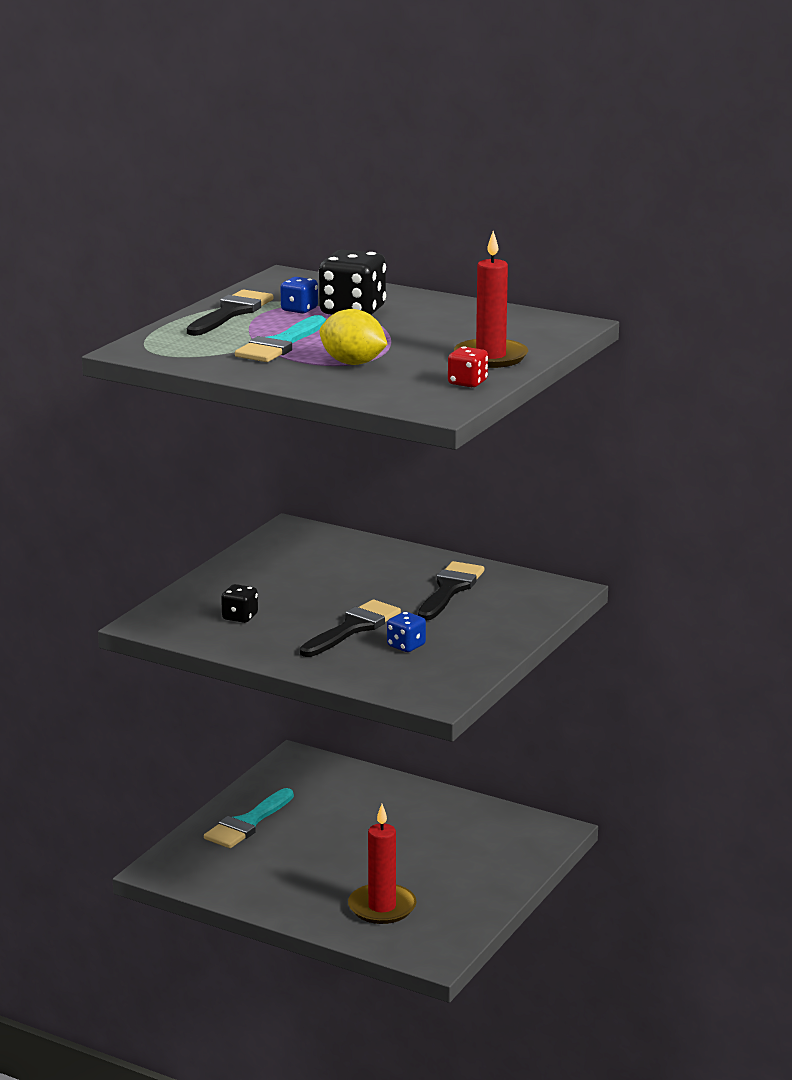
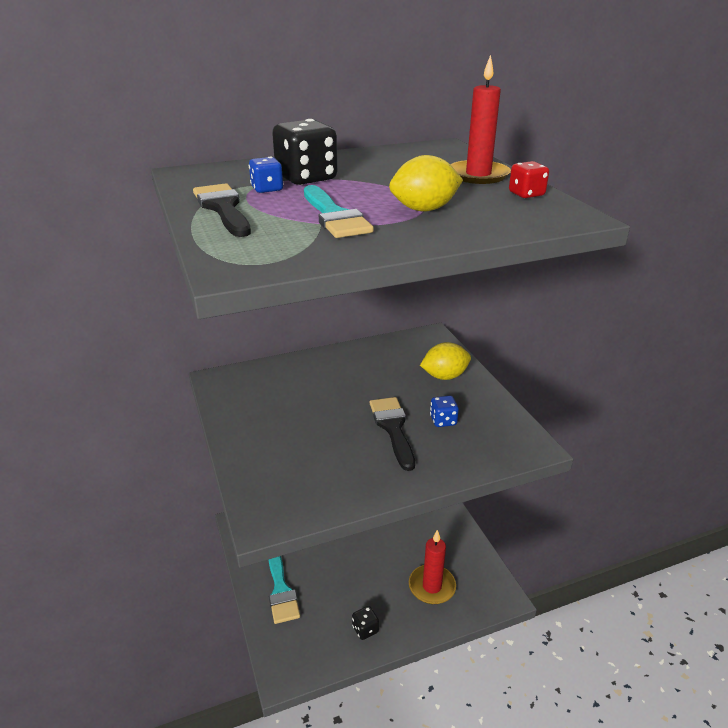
camera: 50 degrees left, 10 degrees up
(240, 617) = (315, 467): black dice -> black dice (365, 629)
(450, 589) = (384, 368): black brush -> none
(489, 622) = (444, 376): none -> yellow lemon

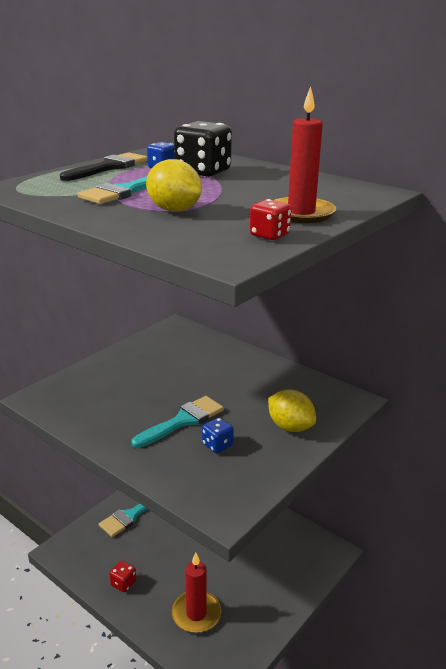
camera: 60 degrees right, 5 degrees down
(365, 629) = (123, 583): black dice -> red dice
(393, 428) = (183, 421): black brush -> turquoise brush

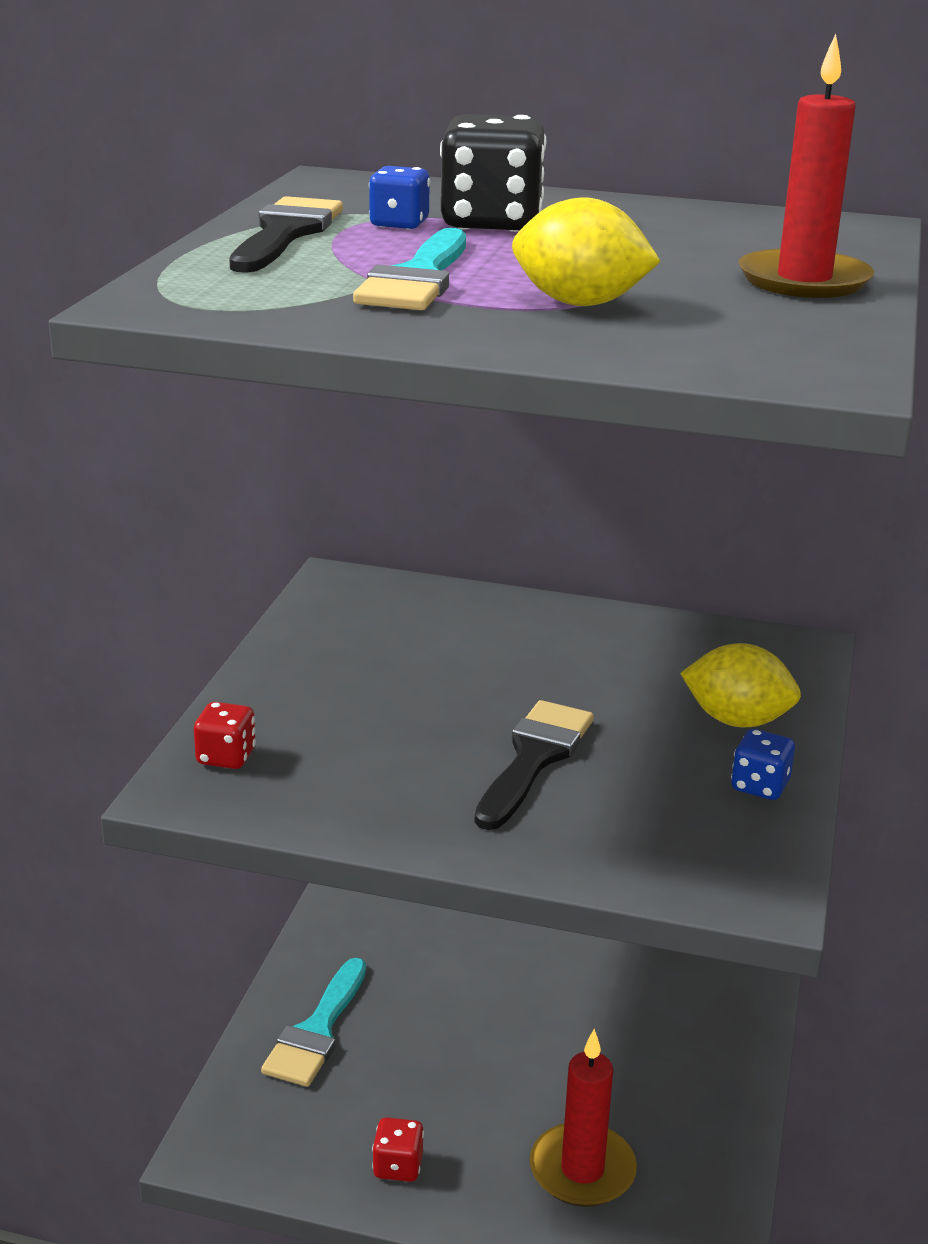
camera: 25 degrees left, 0 degrees up
(183, 421) = (534, 759): turquoise brush -> black brush
(217, 445) = (639, 785): blue dice -> blue dice (760, 786)
(269, 235) = (822, 326): red dice -> red dice (226, 757)

